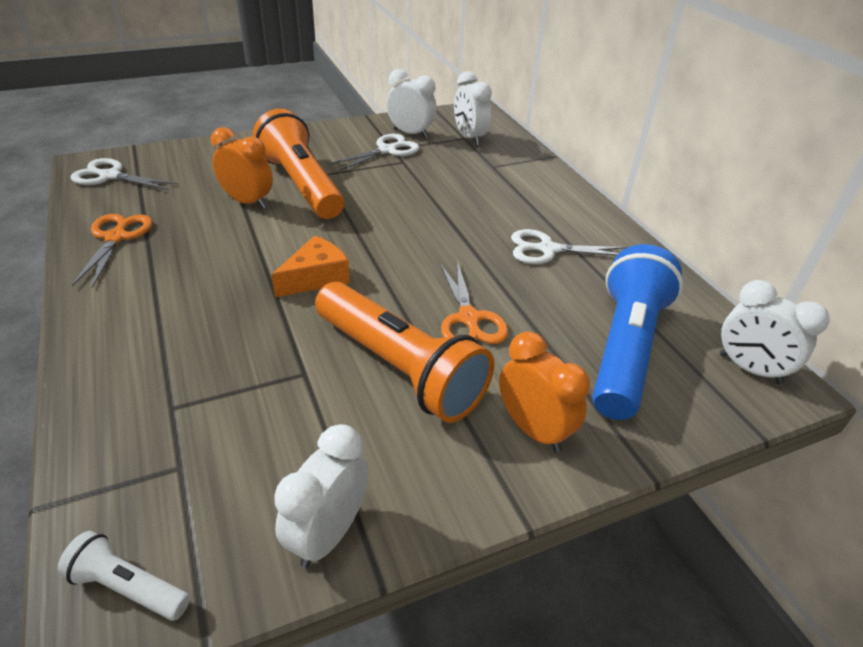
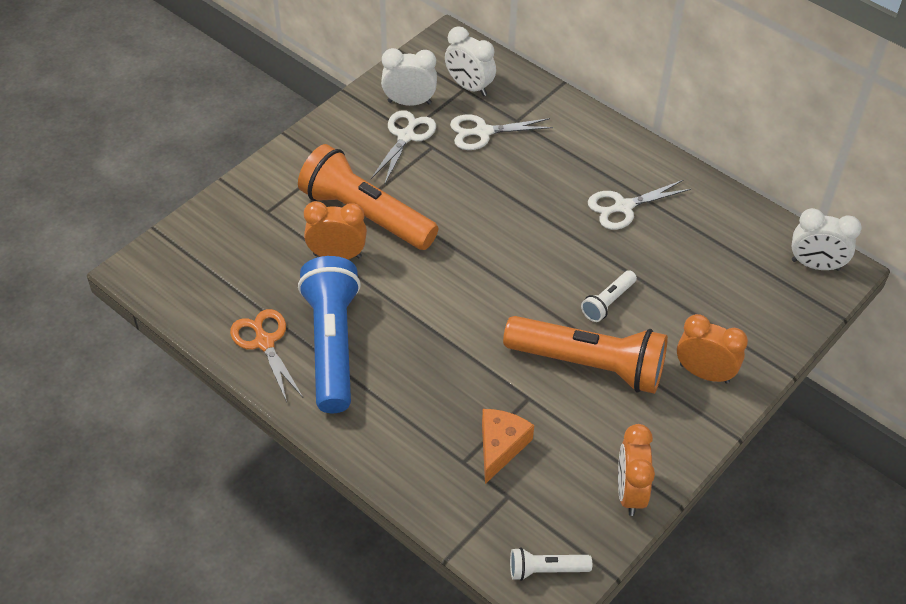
camera: 25 degrees left, 10 degrees up
(110, 176) = (178, 277): white scissors -> white scissors (483, 132)
(316, 277) = (466, 312): orange cheese -> orange cheese (500, 446)
(328, 533) = (630, 492): white clock -> orange clock
(469, 319) = (608, 302): orange scissors -> white flashlight
(625, 348) = (728, 282): blue flashlight -> blue flashlight (332, 345)

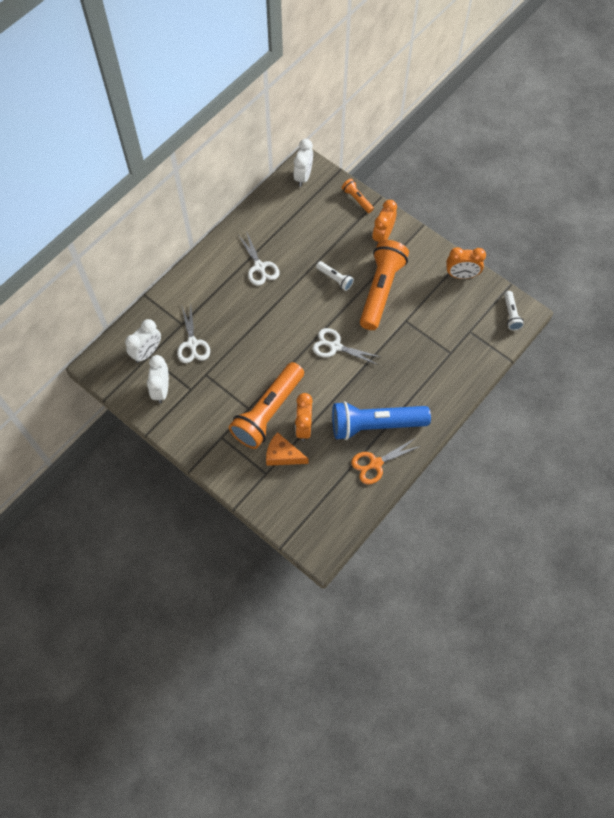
camera: 90 degrees left, 15 degrees up
(406, 136) = (195, 390): white scissors -> white scissors (335, 346)
(500, 446) = (439, 334): orange cheese -> orange cheese (282, 455)
(779, 339) = (357, 199): none -> orange flashlight

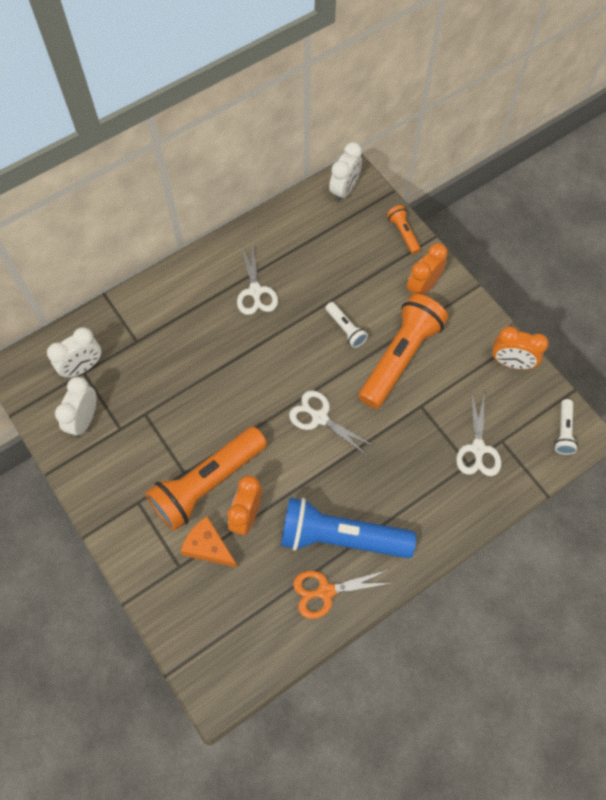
camera: 15 degrees right, 0 degrees up
(192, 344) = (141, 370): white scissors -> white scissors (478, 449)

